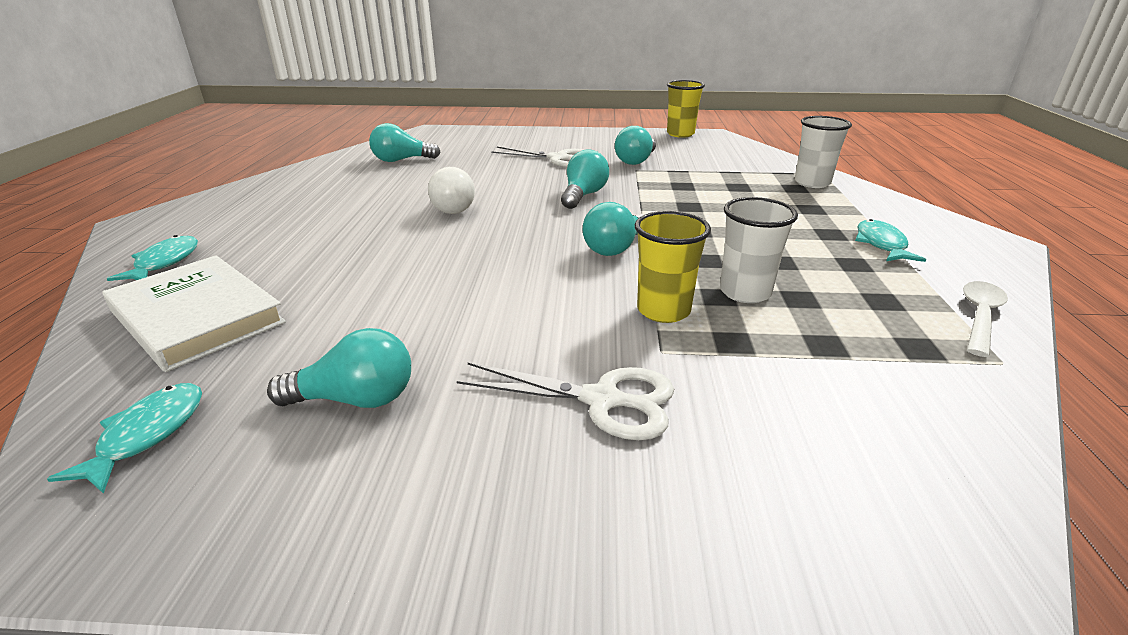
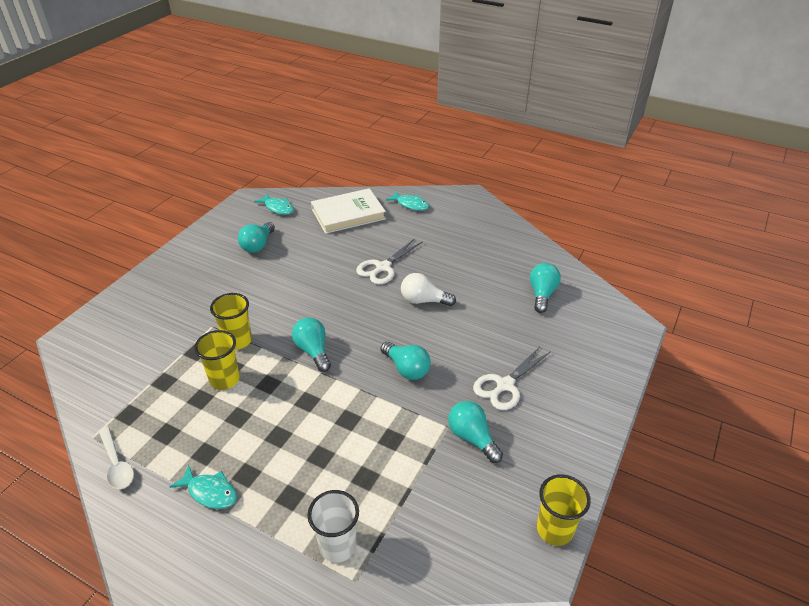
camera: 115 degrees right, 10 degrees up
(602, 400) = (202, 298): white scissors -> white scissors (383, 267)
(745, 292) = (225, 380): white cup -> yellow cup

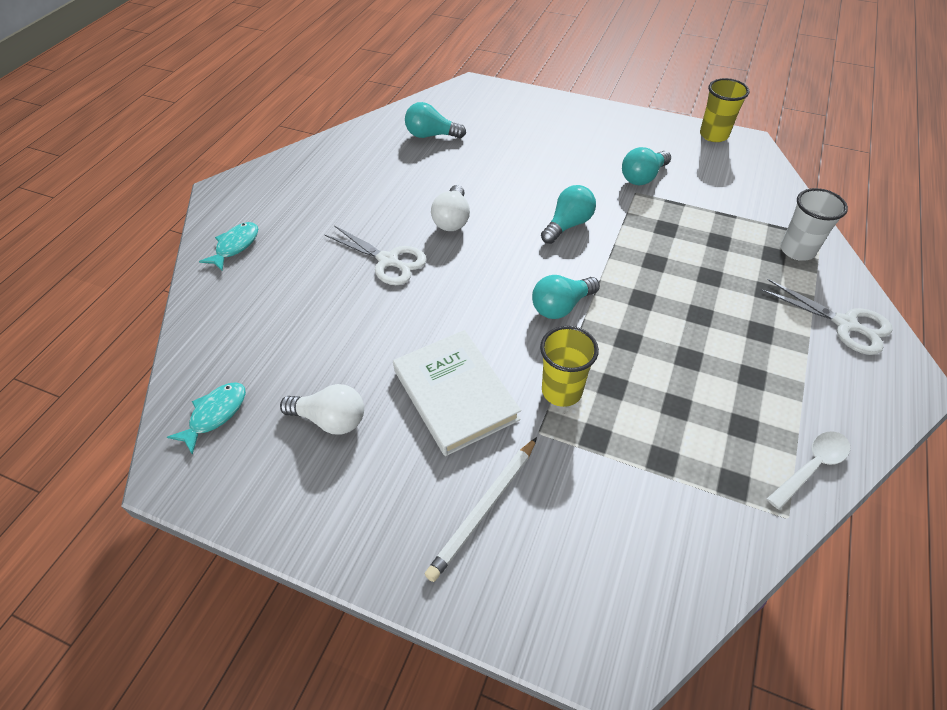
camera: 95 degrees left, 10 degrees up
(174, 299) = (484, 509): none -> white pencil
(210, 492) = (797, 358): turquoise fish -> none
(225, 380) = (636, 387): yellow cup -> none
(258, 245) = (330, 419): turquoise light bulb -> white light bulb
(348, 214) = (250, 314): white book -> white book (455, 394)
(505, 385) = (570, 159): white scissors -> white scissors (845, 324)

